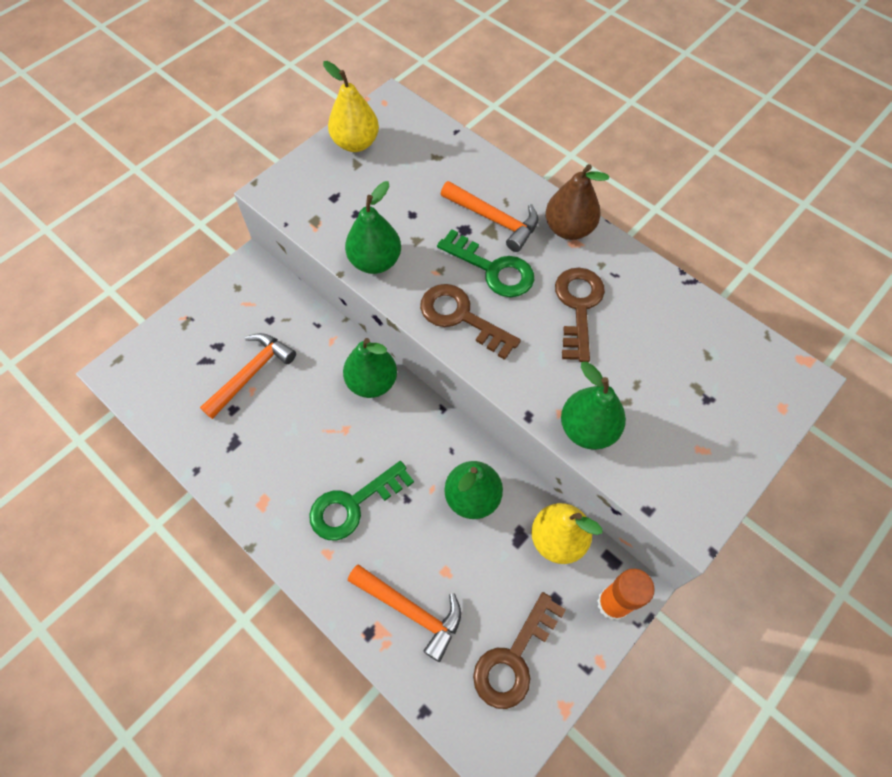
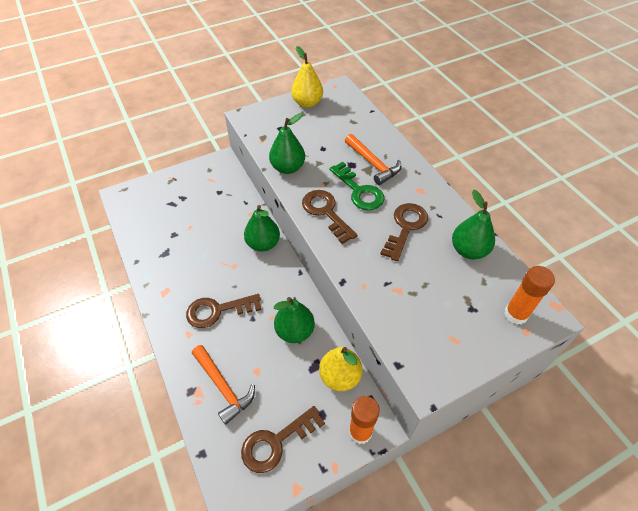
camera: 20 degrees right, 10 degrees down
(251, 373) = (194, 218): orange hammer -> none
(353, 504) = (217, 311): green key -> brown key
(569, 229) = (419, 181): brown pear -> none
(587, 429) = (378, 301): green pear -> green pear (468, 250)
(762, 388) = (516, 314): none -> orange glue stick

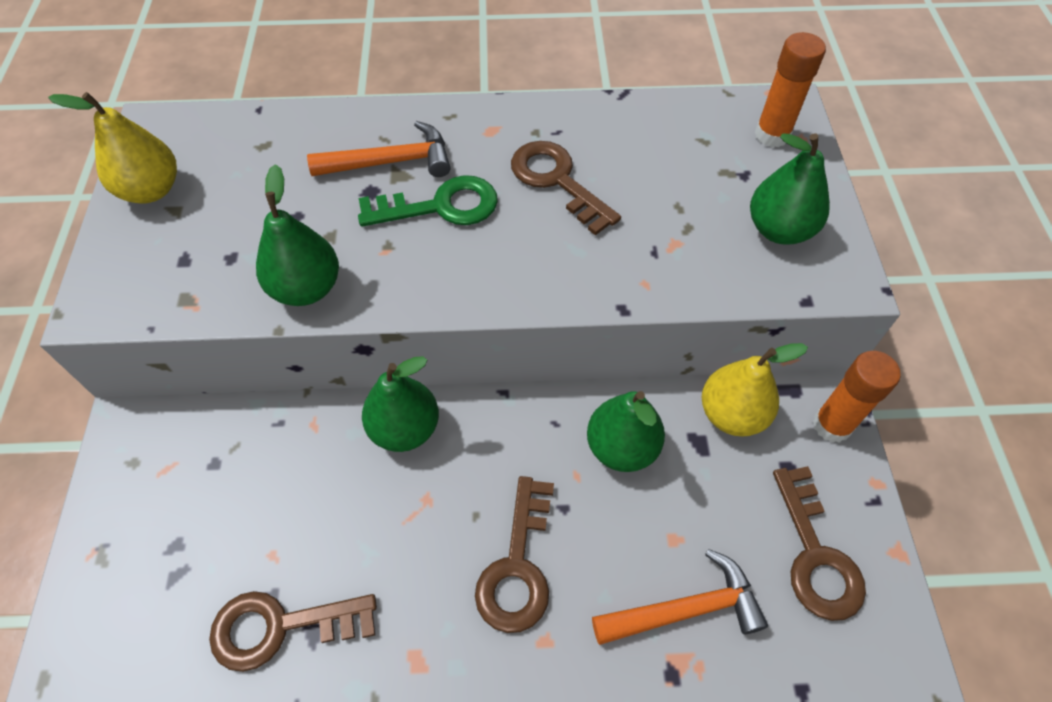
camera: 65 degrees left, 5 degrees up
(326, 212) = (459, 272): brown key -> brown key (281, 627)
(468, 250) = (641, 130): green pear -> green pear (779, 230)

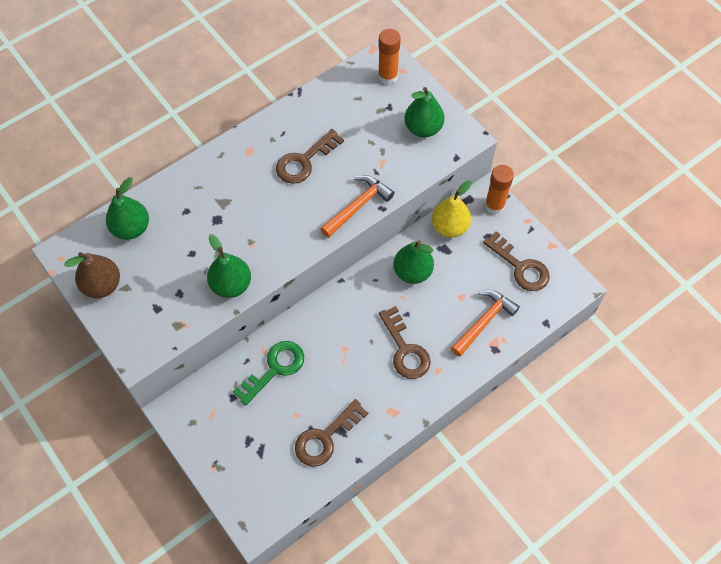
camera: 35 degrees left, 5 degrees up
(151, 190) = (102, 285): yellow pear -> brown pear
(390, 162) = (213, 198): orange hammer -> orange hammer (357, 206)
(405, 429) = (309, 325): green pear -> green pear (131, 228)
(440, 206) = (259, 207): green key -> green key (274, 369)
(557, 181) = (304, 161): brown key -> brown key turned 60 degrees counterclockwise

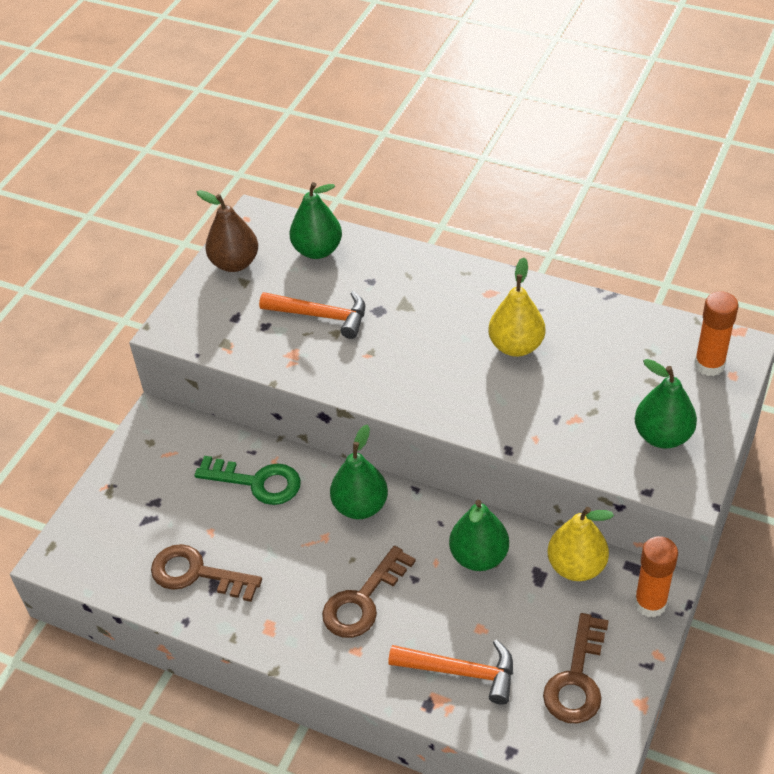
camera: 65 degrees right, 15 degrees down
(231, 285) = (303, 362): green pear -> green pear (360, 506)
(304, 161) = (516, 346): brown key -> yellow pear
(357, 206) = (492, 425): orange hammer -> orange hammer (321, 316)

